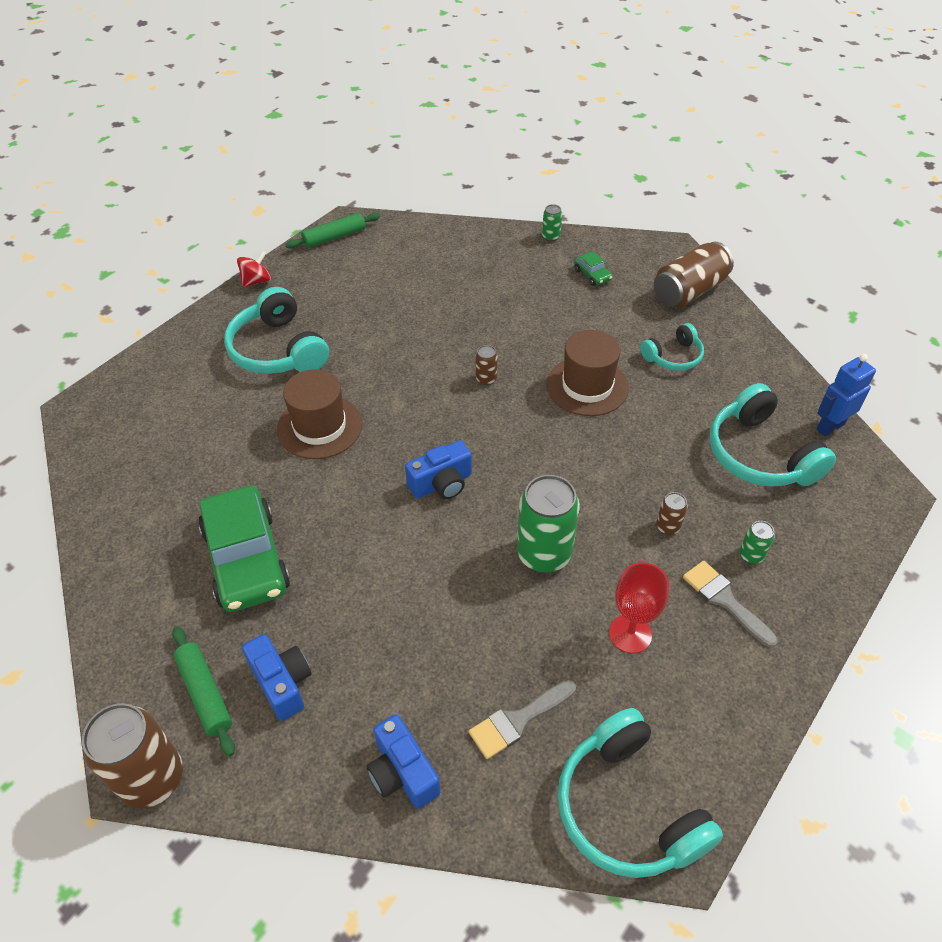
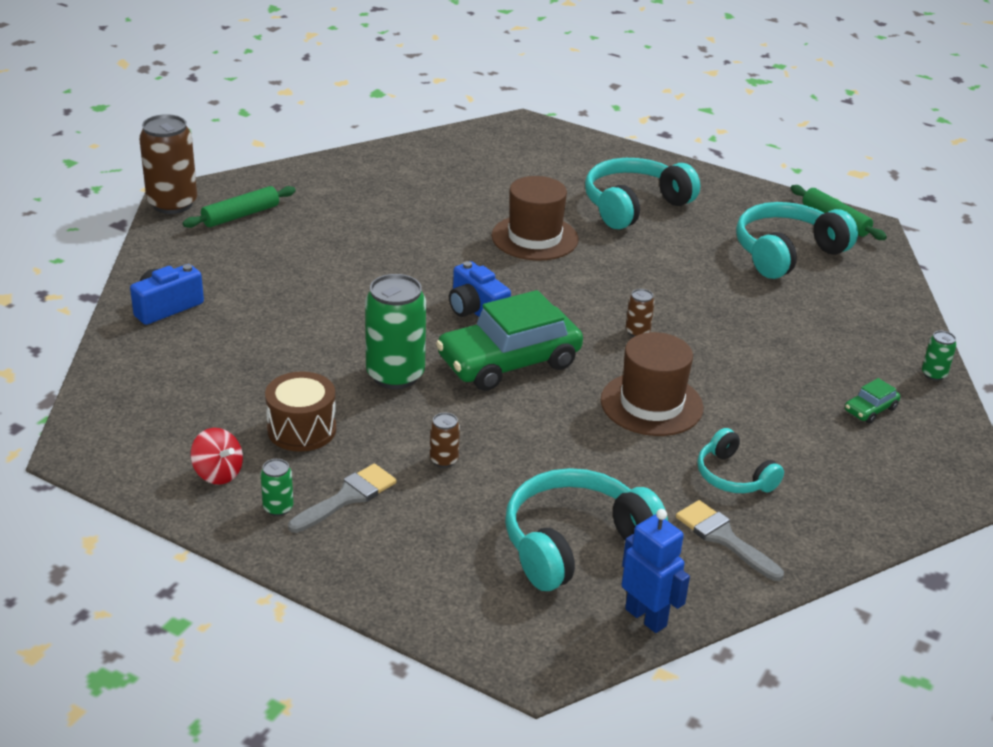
camera: 80 degrees right, 15 degrees down
(246, 559) = (371, 218): green car -> green car (509, 362)
(256, 281) = (733, 183): red spinning top -> red spinning top (218, 473)
(282, 683) = (249, 246): blue camera -> none
(518, 721) = (209, 363): grey brush -> grey brush (723, 538)
(627, 808) = (121, 424): turquoise headphones -> turquoise headphones (786, 253)
(630, 634) = (302, 429): red goblet -> brown drum
(689, 291) = (881, 497): brown can -> none
(751, 555) = (411, 522): green can -> green can (278, 508)

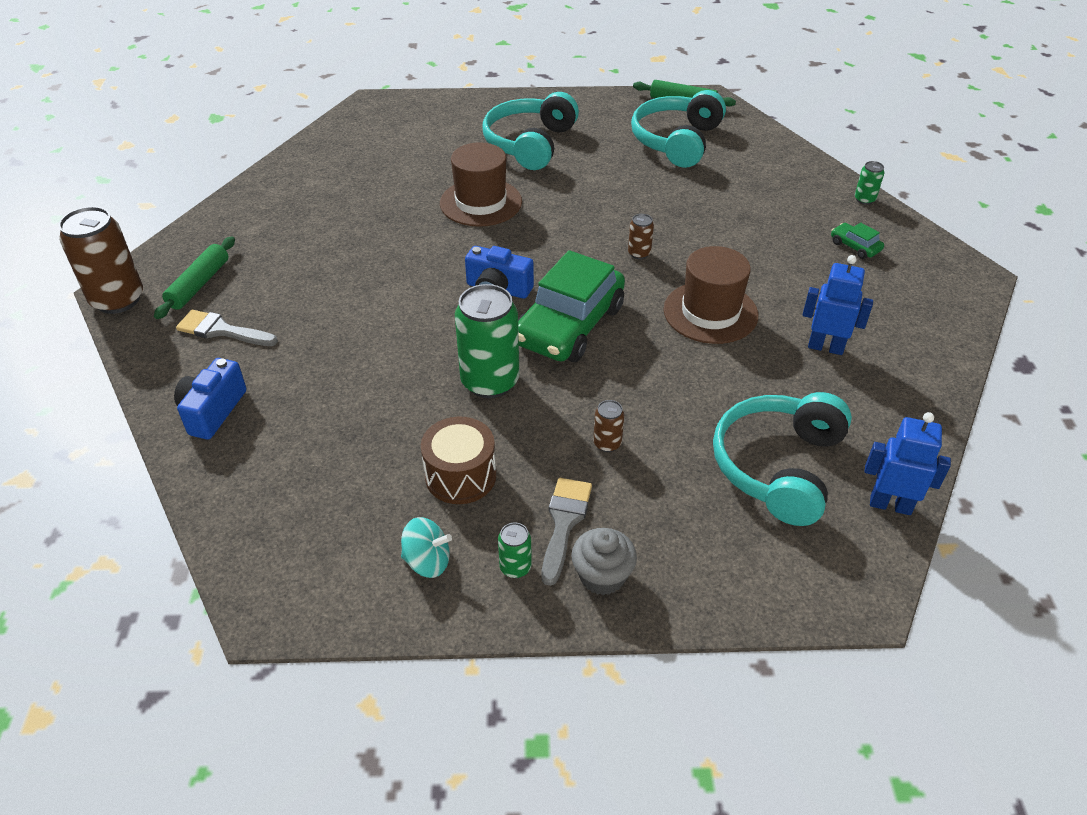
camera: 30 degrees left, 10 degrees up
(218, 473) = (427, 561): red spinning top -> turquoise spinning top
(338, 545) = (602, 576): none -> grey cupcake
(723, 538) = (871, 404): grey brush -> grey brush (221, 330)
(733, 476) = (825, 347): turquoise headphones -> blue robot
(870, 409) = (855, 246): green car -> green car turned 120 degrees clockwise

